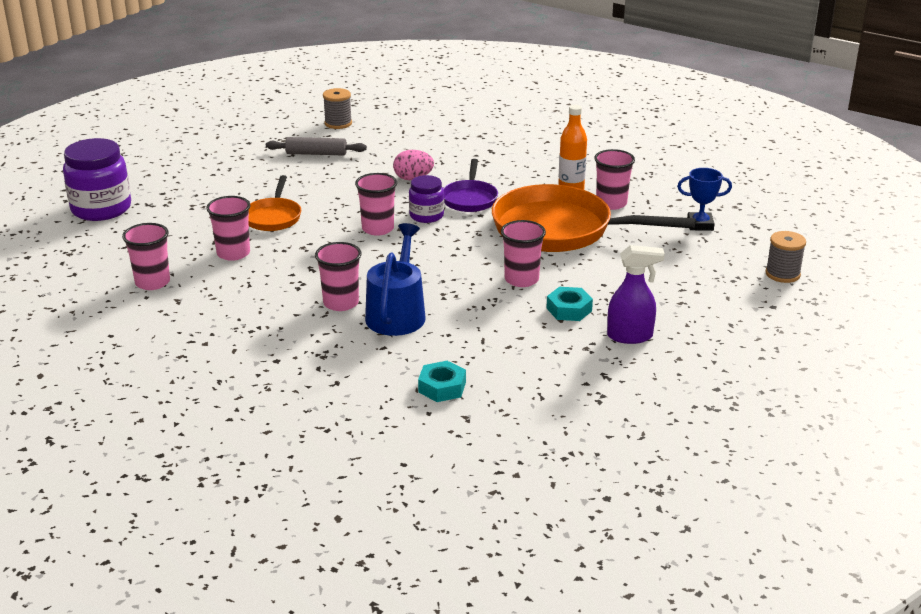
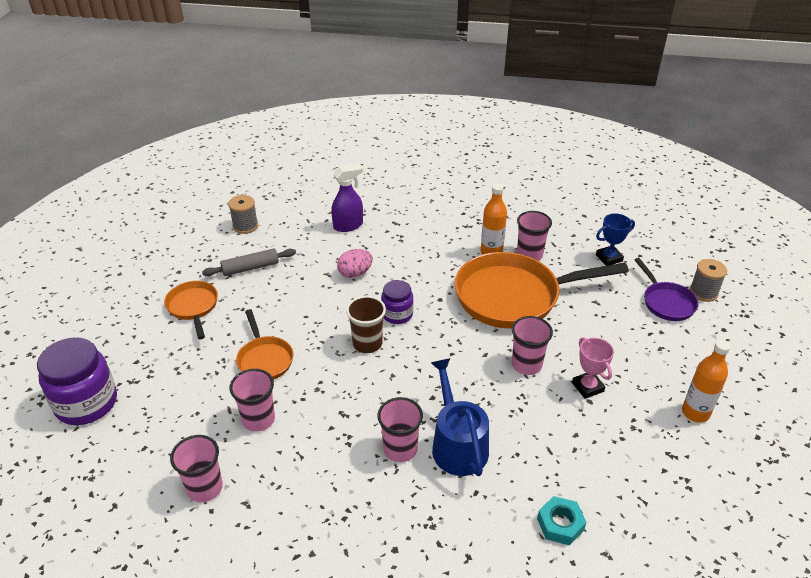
camera: 25 degrees left, 10 degrees up
(241, 169) = (193, 307): none -> orange pan
(378, 229) = (367, 343): pink cup -> brown cup
(469, 199) = (418, 283): purple pan -> purple pan (666, 302)
(569, 309) = (587, 387): turquoise nut -> pink trophy
(630, 336) = (654, 401): purple spray bottle -> purple spray bottle (348, 225)
(666, 355) = (695, 413): none -> orange bottle

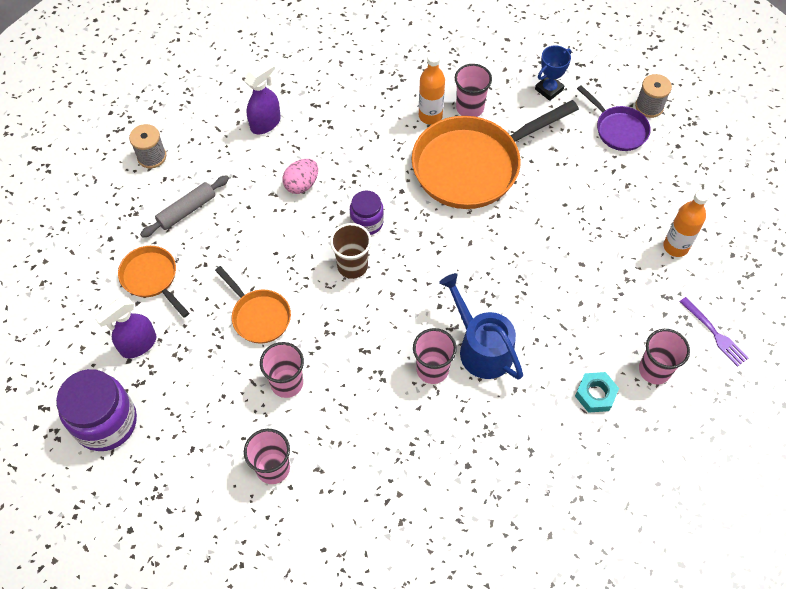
camera: 20 degrees left, 20 degrees up
(151, 352) = (138, 345): none -> purple spray bottle
(526, 365) = (512, 242): pink cup -> pink cup (654, 370)
(587, 387) = (575, 249): pink trophy -> none
(716, 506) = (715, 334): none -> purple fork

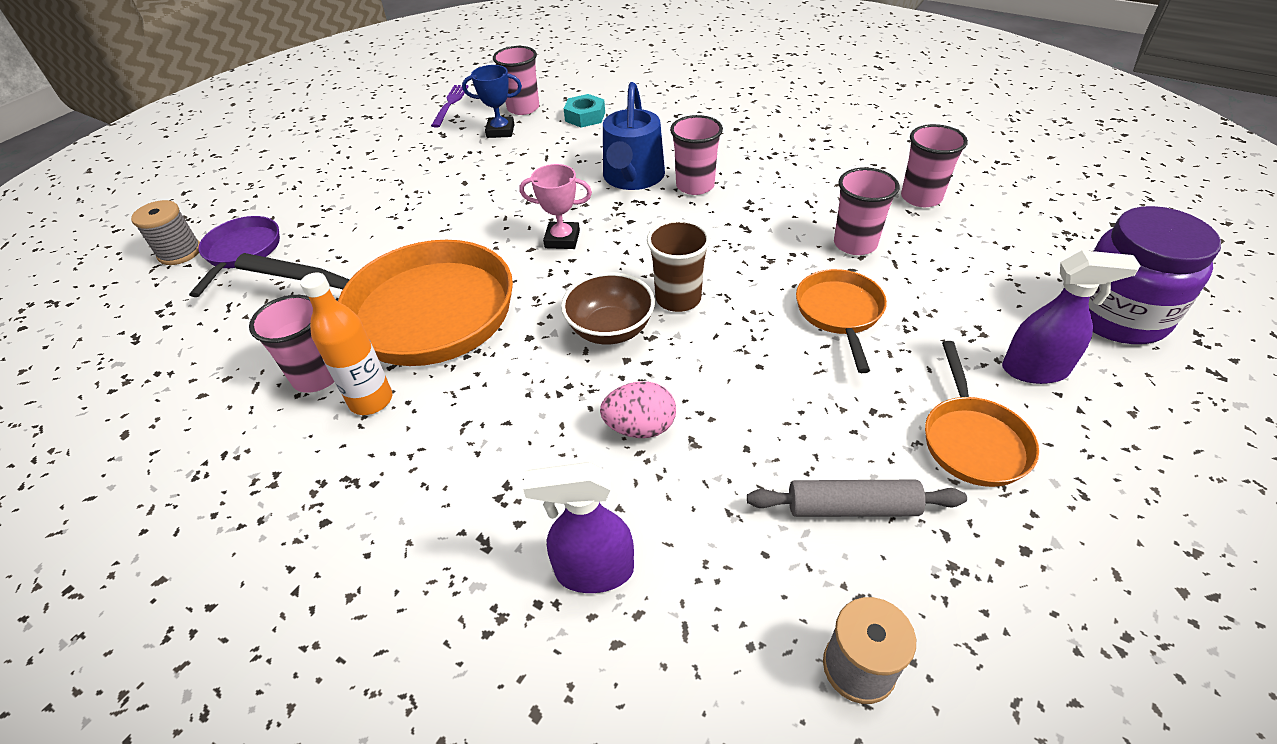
camera: 135 degrees left, 15 degrees down
(367, 222) = (610, 330): purple jar -> brown bowl
(461, 262) = (562, 239): none -> pink trophy
(549, 89) = (213, 334): blue trophy -> blue trophy (500, 131)
(675, 247) = (378, 153): orange bottle -> none

